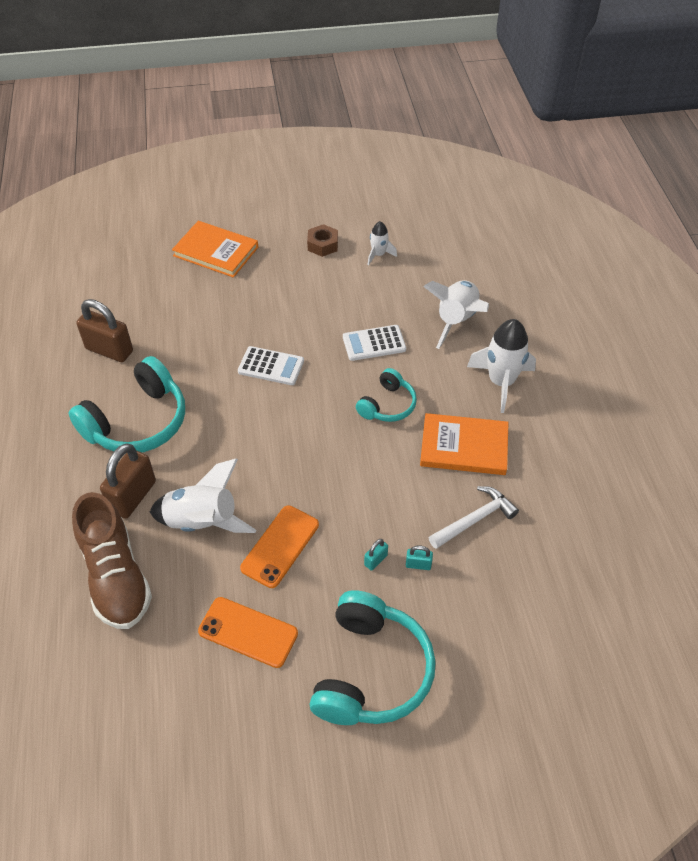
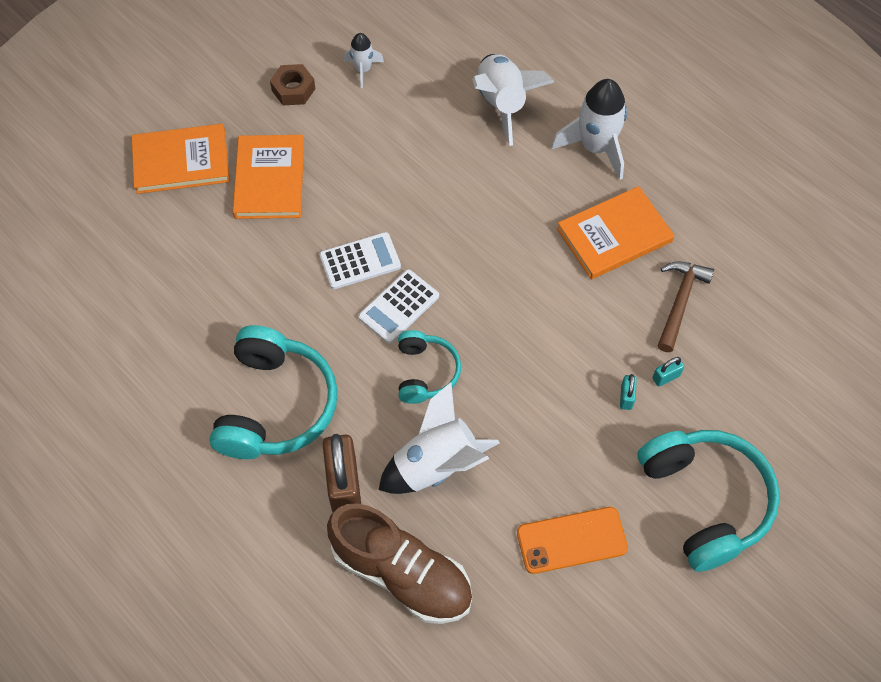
camera: 35 degrees left, 10 degrees up
(109, 350) = (168, 345): brown padlock -> none
(259, 288) = (269, 179): none -> orange book
(280, 546) = (530, 441): orange phone -> none
(374, 343) = (442, 175): white calculator -> white calculator (399, 307)
(387, 405) = (510, 234): turquoise headphones -> turquoise headphones (425, 372)
(475, 519) = (680, 302): white hammer -> brown hammer

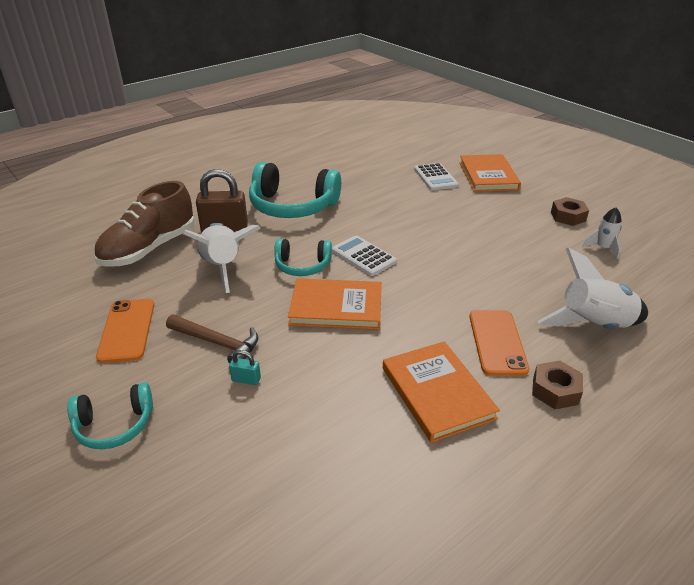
camera: 95 degrees right, 25 degrees down
(269, 179) = (478, 206): orange book -> orange book (336, 307)
(360, 261) = (406, 240): white calculator -> white calculator (435, 177)
(538, 183) = (497, 342): none -> orange phone
(595, 147) = (555, 390): white rocket -> brown nut
(666, 377) = (260, 413): turquoise padlock -> none
(680, 302) = (348, 438): brown hammer -> brown hammer (217, 343)
(705, 501) = (114, 425): turquoise headphones -> turquoise headphones, size x0.56

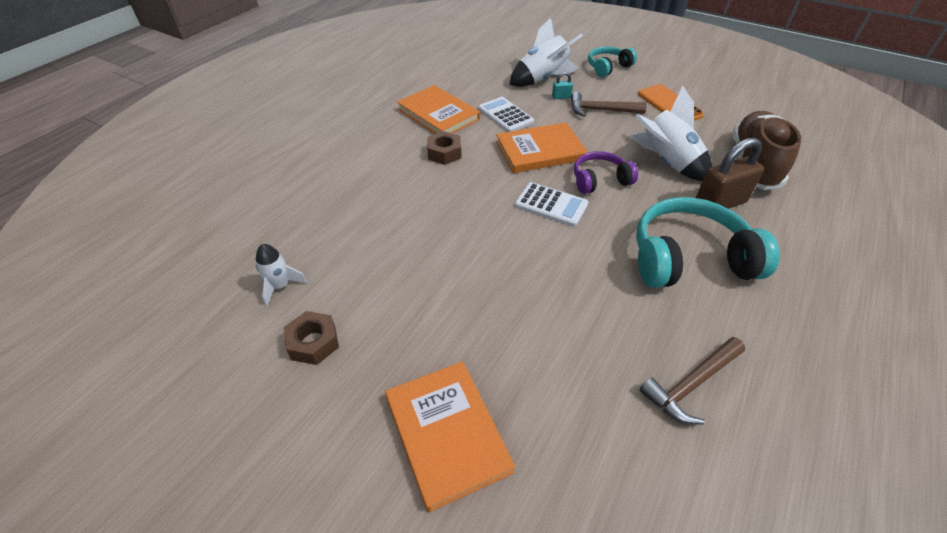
camera: 160 degrees right, 10 degrees up
(302, 266) = (600, 180): turquoise headphones -> purple headphones
(353, 167) = (691, 384): none -> brown hammer
(435, 177) = (538, 395): white calculator -> white calculator (505, 115)
(497, 342) = (402, 152): orange phone -> none
(555, 390) = (359, 131): brown nut -> brown nut (444, 153)
(594, 325) = (319, 183): white rocket -> white rocket (542, 79)

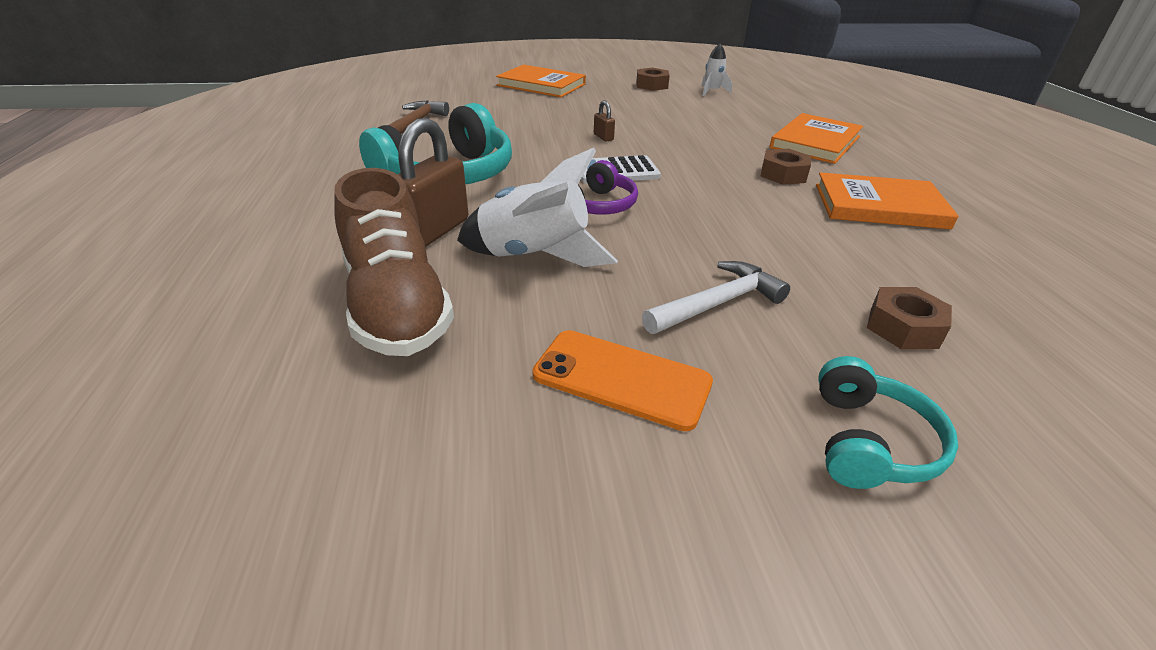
camera: 140 degrees right, 10 degrees down
(505, 115) = (816, 236): white calculator -> none
(511, 253) = (603, 137): none -> brown padlock
(540, 151) = (702, 211): orange book -> orange book (815, 142)
(542, 79) = (903, 327): white rocket -> brown nut
(561, 97) = (810, 301): turquoise padlock -> none
(601, 110) = (717, 303): brown hammer -> white hammer

